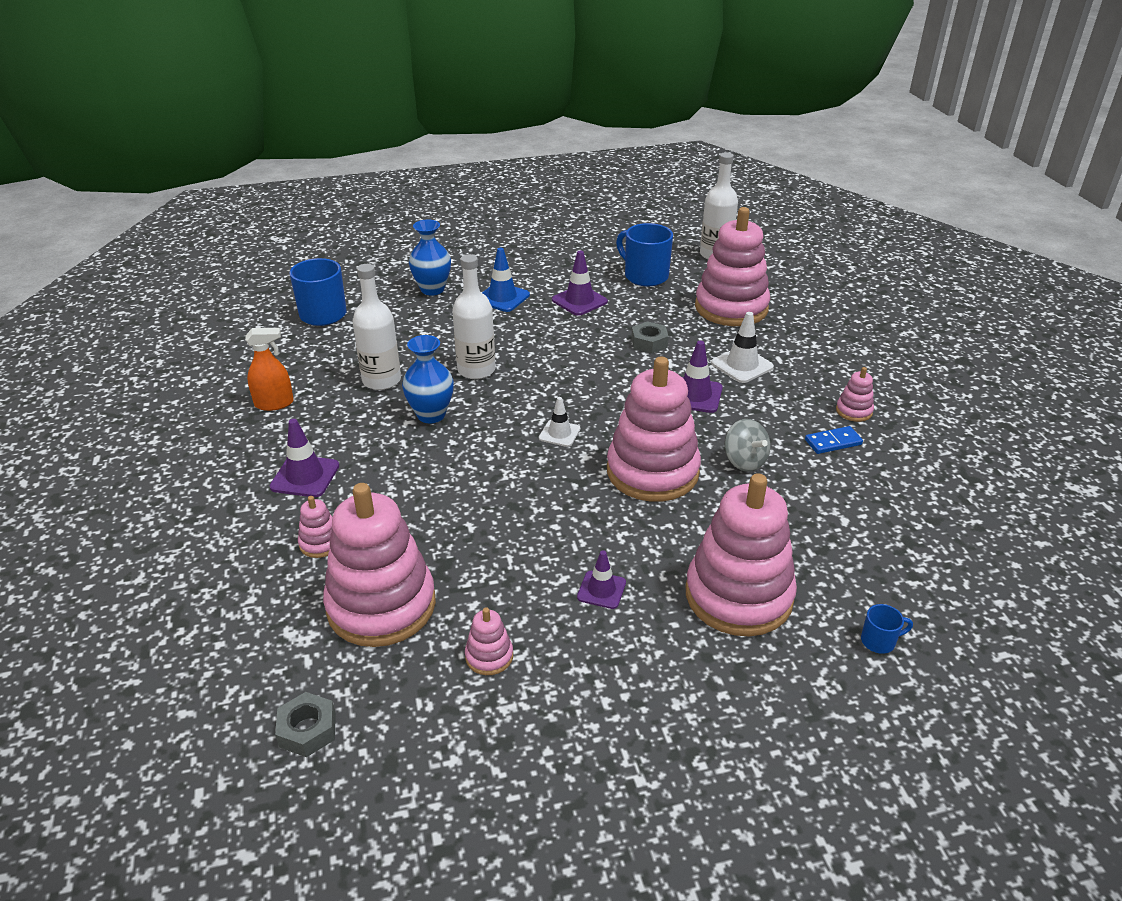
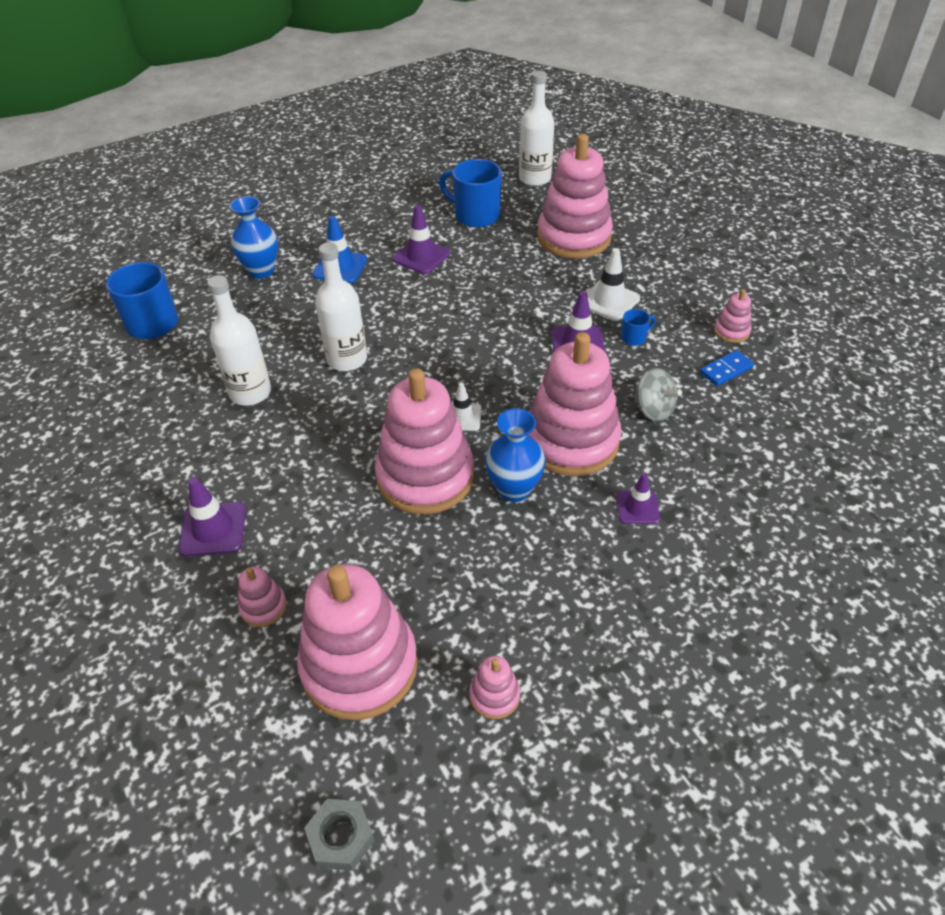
camera: 15 degrees left, 10 degrees up
(274, 403) = (142, 446): orange spray bottle -> none
(431, 415) = (320, 423): blue vase -> blue vase (514, 489)
(601, 590) = (575, 589): purple traffic cone -> purple traffic cone (637, 507)
(649, 343) = (510, 292): grey nut -> none
(738, 596) = (706, 562): pink stacking toy -> pink stacking toy (425, 476)
(879, 641) = (849, 578): blue mug -> blue mug (634, 338)

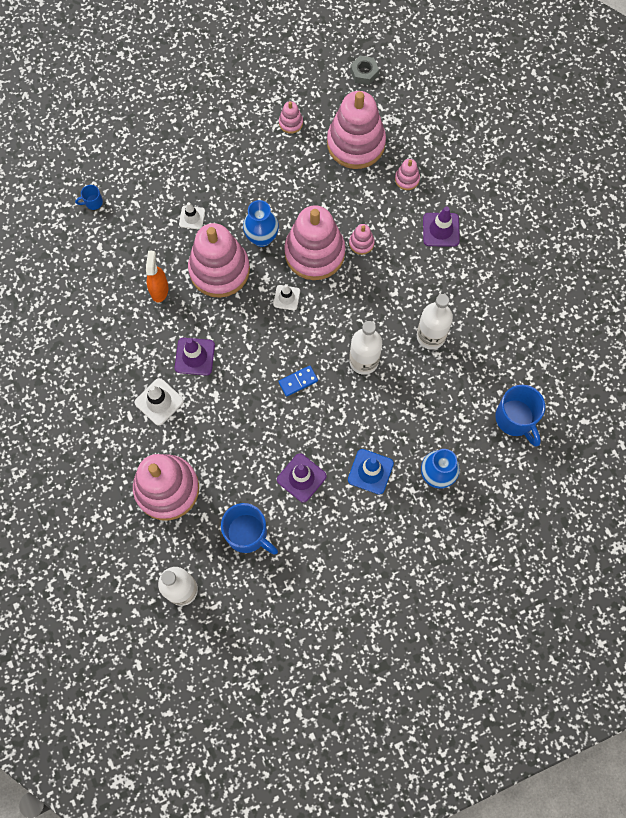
camera: 175 degrees left, 25 degrees up
(634, 338) = (152, 358): blue mug -> blue mug (93, 202)
(637, 507) = (192, 217): purple traffic cone -> white traffic cone
(653, 409) = (159, 290): grey spinning top -> orange spray bottle
(726, 370) = (98, 319): blue domino -> blue domino (298, 381)
(731, 331) = (79, 357): pink stacking toy -> pink stacking toy (361, 243)

